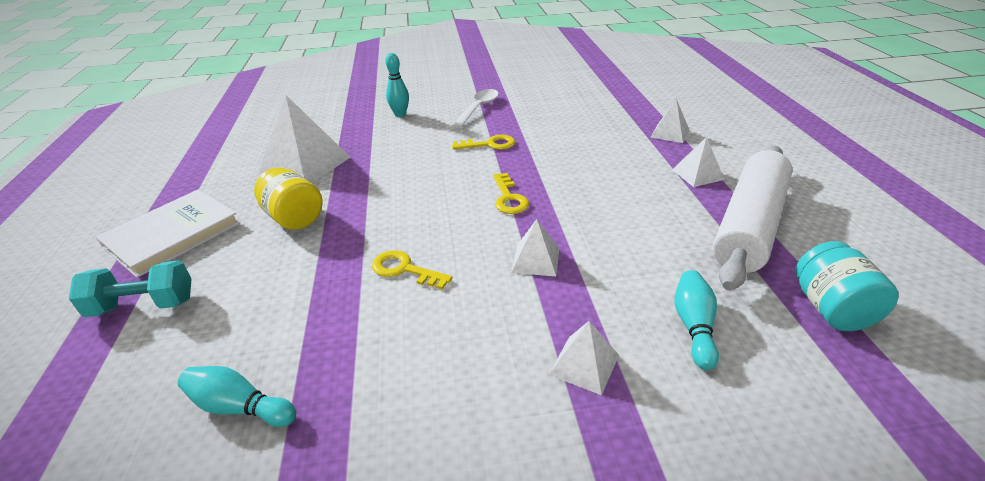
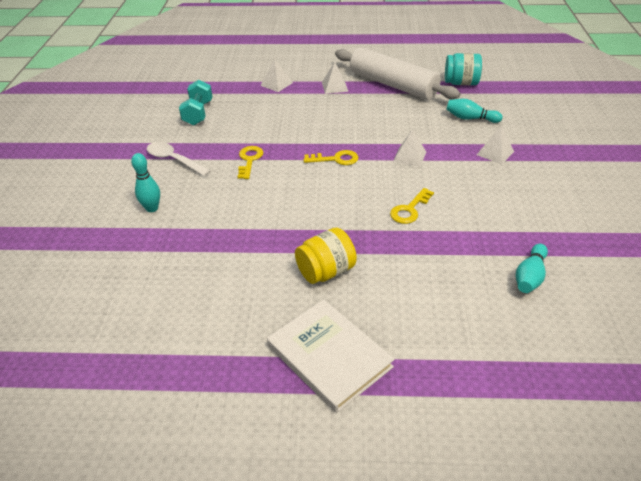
camera: 80 degrees left, 5 degrees up
(143, 305) = (432, 351): turquoise dumbbell -> turquoise dumbbell (198, 113)
(305, 164) = (227, 272): white pyramid -> none

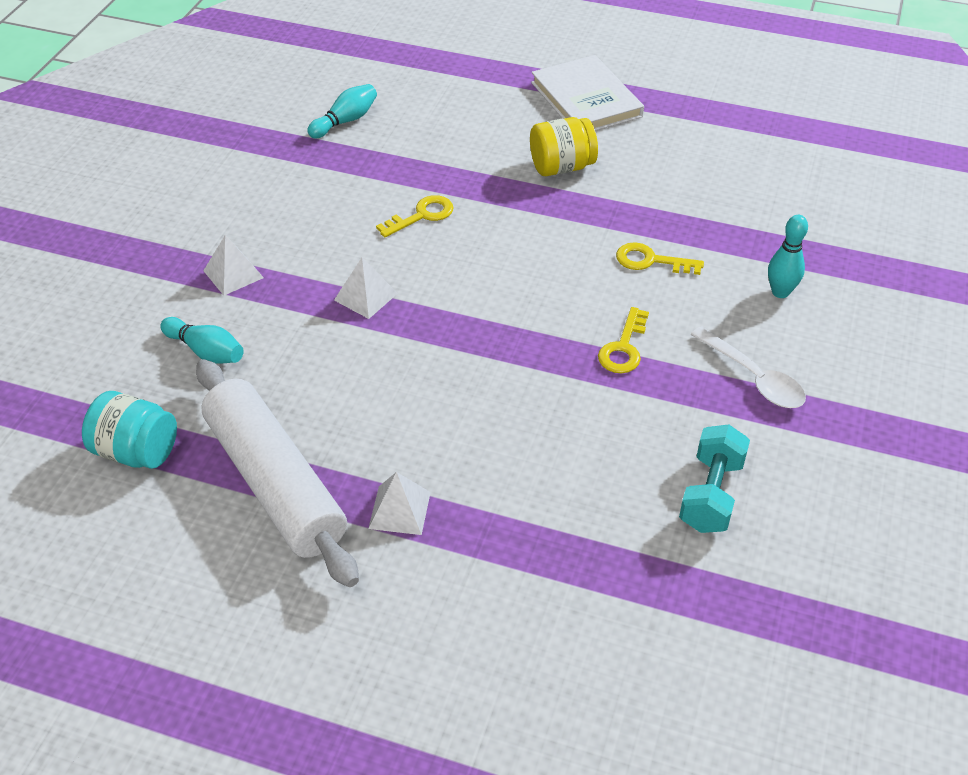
camera: 165 degrees left, 5 degrees up
(276, 84) = (524, 556): white pyramid -> none
(336, 159) = (482, 318): yellow key -> yellow key (651, 261)

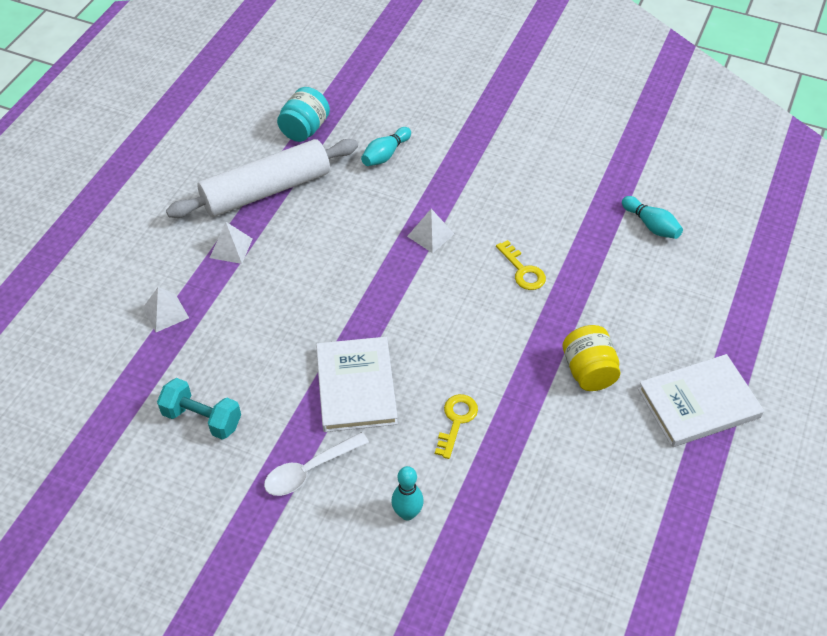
camera: 95 degrees right, 5 degrees up
(233, 274) = (461, 164): white pyramid -> white pyramid (165, 312)
(623, 347) = (356, 386): yellow key -> white book

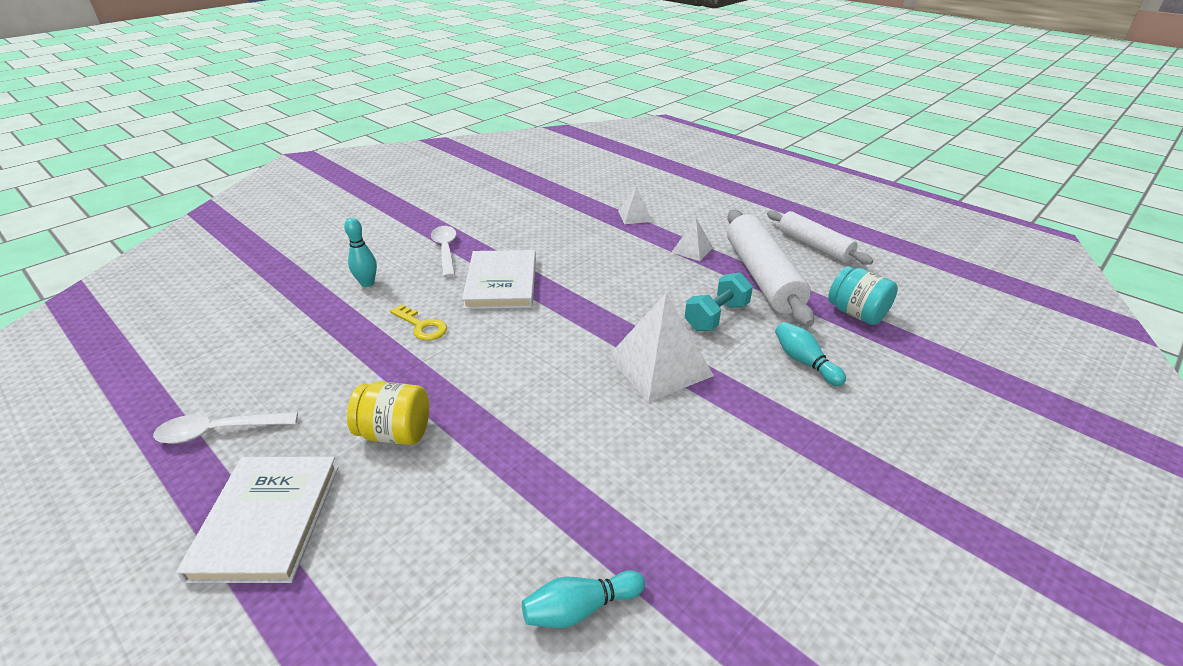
camera: 110 degrees right, 15 degrees down
(191, 160) = (814, 245): none -> white rolling pin
(202, 419) = (526, 218): turquoise dumbbell -> turquoise dumbbell (716, 316)
(356, 386) = (501, 283): white book -> white book turned 75 degrees clockwise
(430, 235) = (660, 366): white pyramid -> white pyramid, size x1.91
(522, 270) = (569, 424): yellow key -> none
(655, 494) = (219, 431): none -> white spoon

